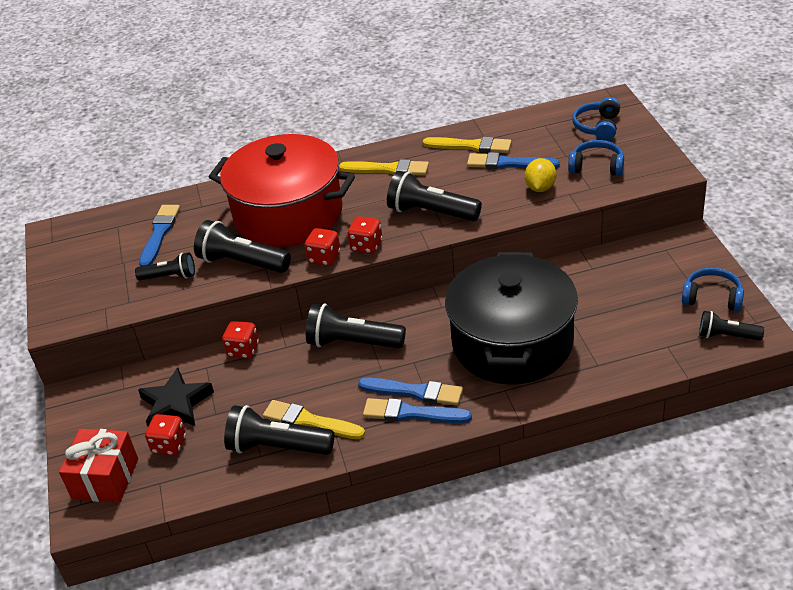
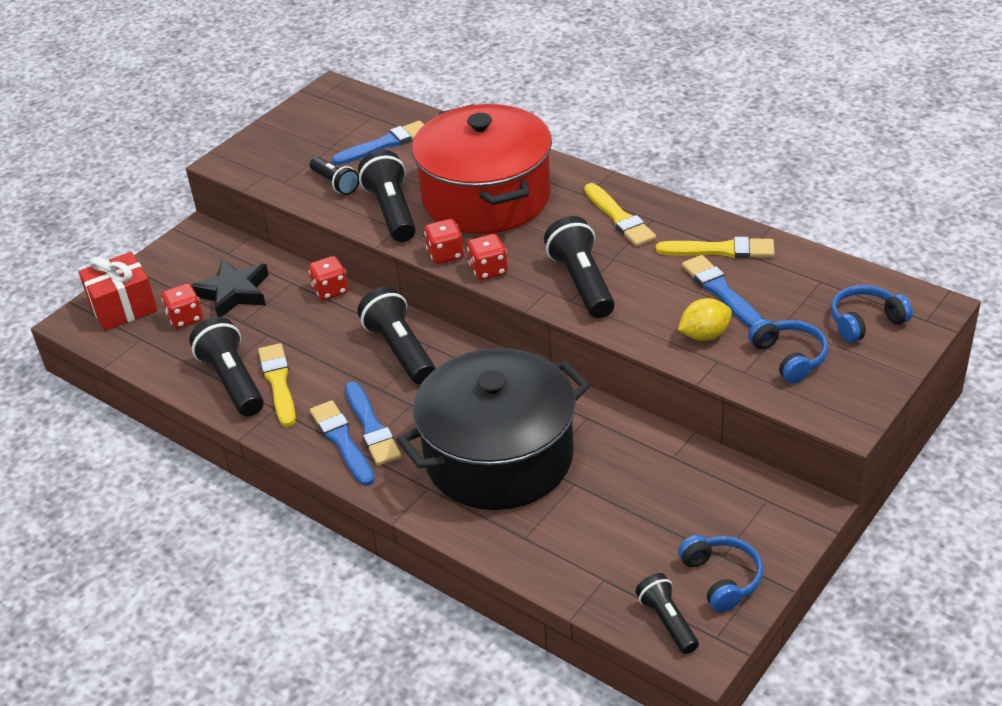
camera: 50 degrees right, 0 degrees up
(471, 146) = (721, 250): yellow brush -> yellow brush turned 60 degrees counterclockwise

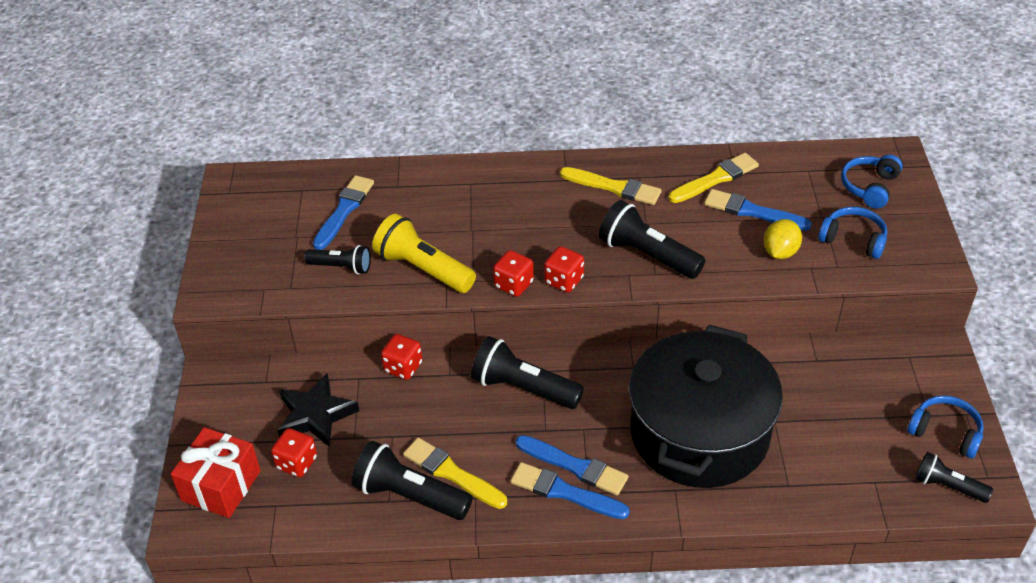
camera: 40 degrees left, 5 degrees up
(392, 212) = (423, 269): black flashlight -> yellow flashlight
(486, 197) = (489, 219): red pot -> none

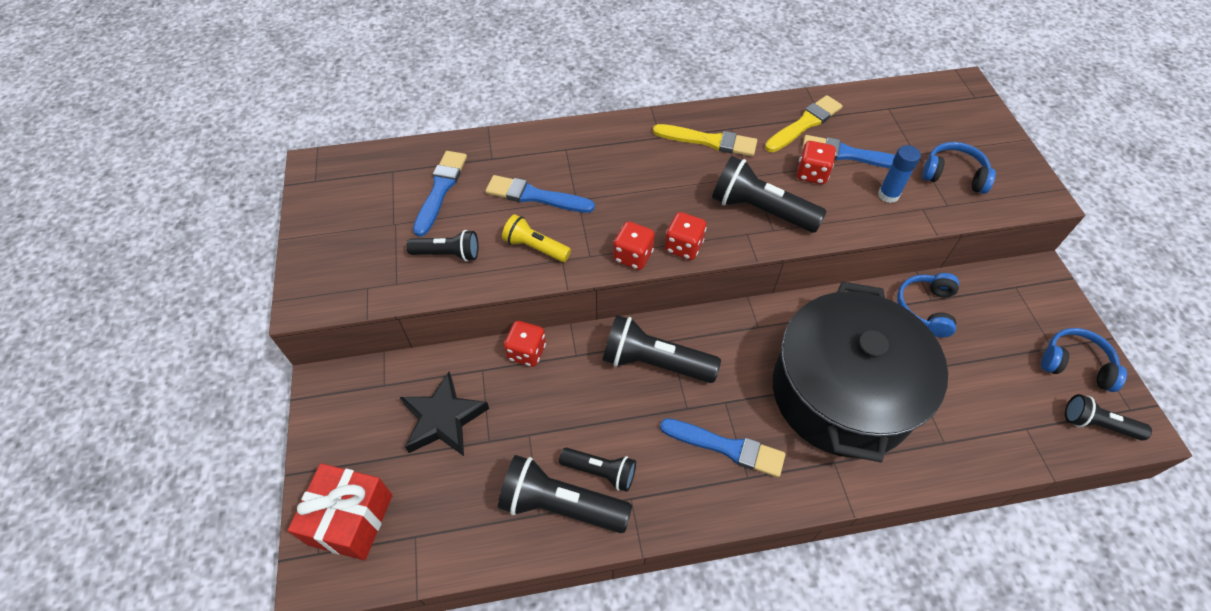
camera: 10 degrees left, 10 degrees up
(296, 463) = (431, 480): red dice -> red dice (811, 174)
(423, 269) = (535, 247): yellow flashlight -> yellow flashlight, size x0.61
(452, 473) = (600, 472): yellow brush -> black flashlight
(564, 492) = (723, 480): blue brush -> blue brush (535, 196)
(780, 252) = (888, 195): yellow lemon -> blue glue stick
(869, 187) = (950, 120): blue headphones -> blue headphones (925, 308)

